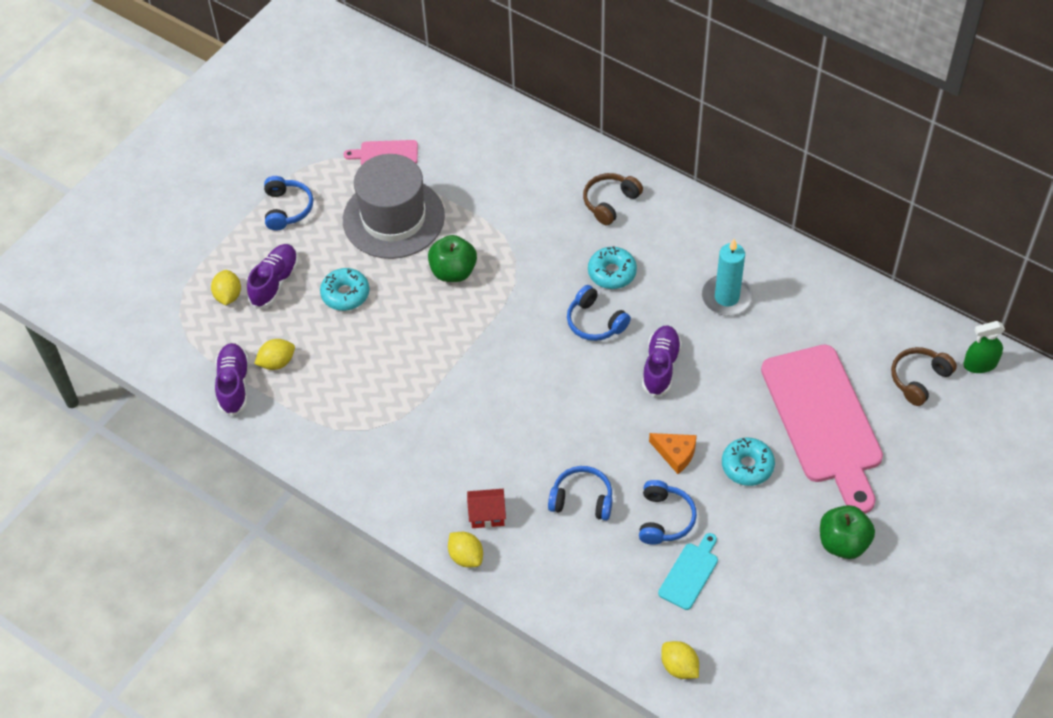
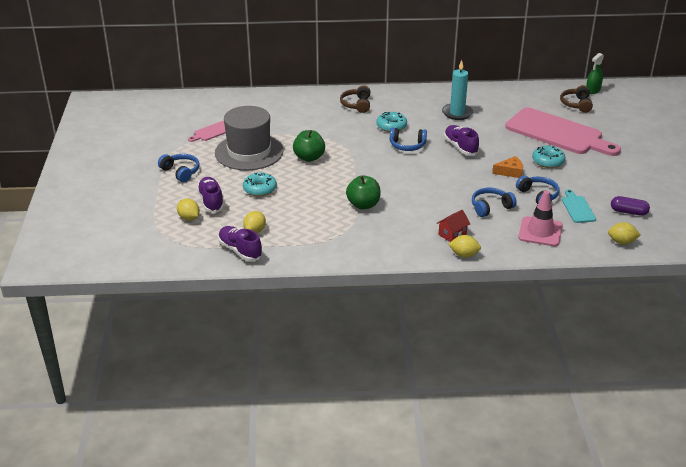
camera: 40 degrees left, 20 degrees down
(597, 581) = (540, 232): none -> pink traffic cone
(749, 624) = (628, 212): none -> purple capsule
(843, 543) = (625, 167): green apple -> green apple (363, 205)

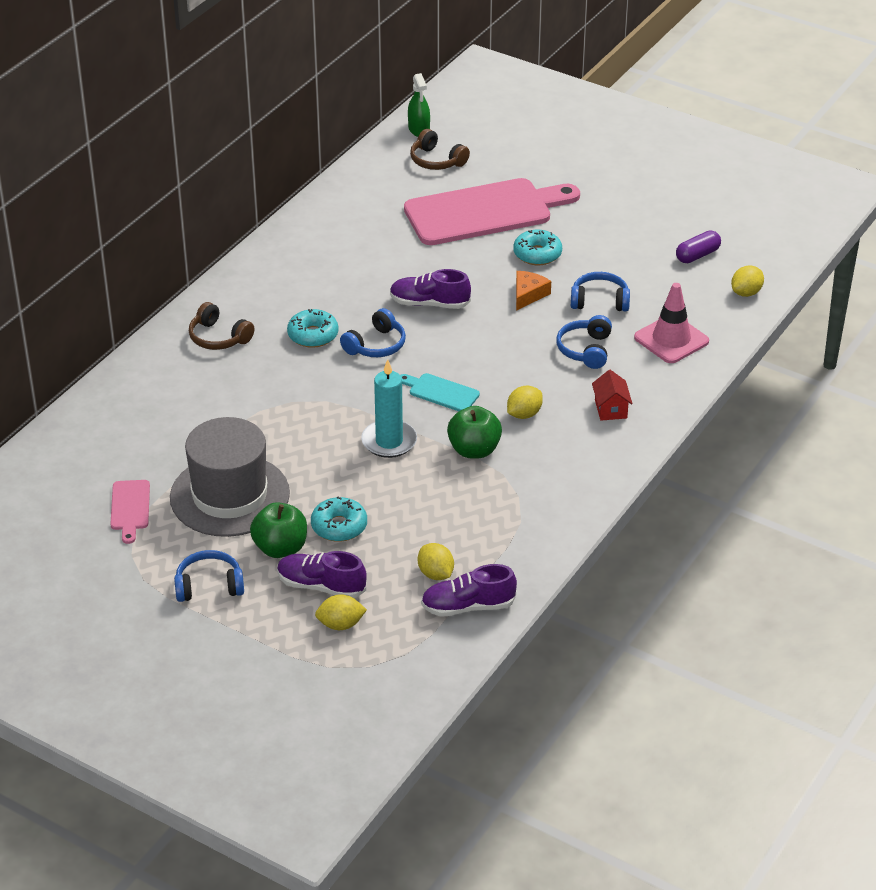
camera: 55 degrees left, 5 degrees up
(309, 157) = (308, 445): green apple -> green apple (280, 548)
(457, 113) = (345, 263): turquoise candle -> turquoise candle (389, 441)
(464, 255) = (659, 421): yellow lemon -> yellow lemon (524, 414)
(577, 208) = (653, 287): turquoise cutting board -> turquoise cutting board (441, 392)

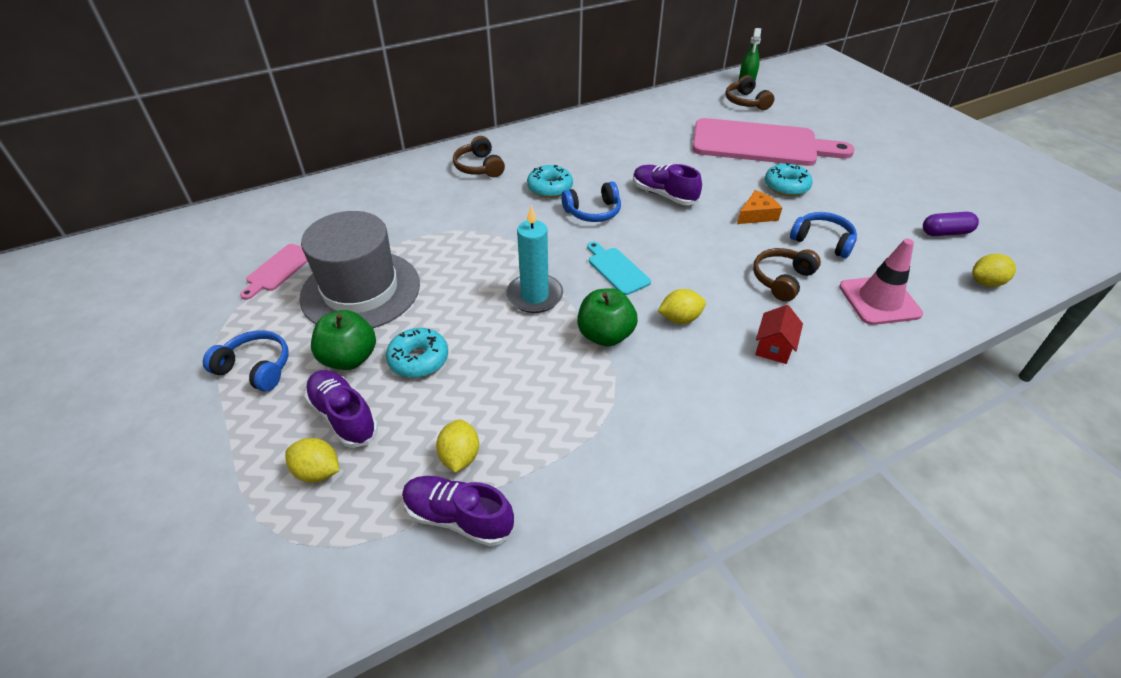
camera: 30 degrees right, 5 degrees up
(585, 350) = (782, 280): blue headphones -> brown headphones

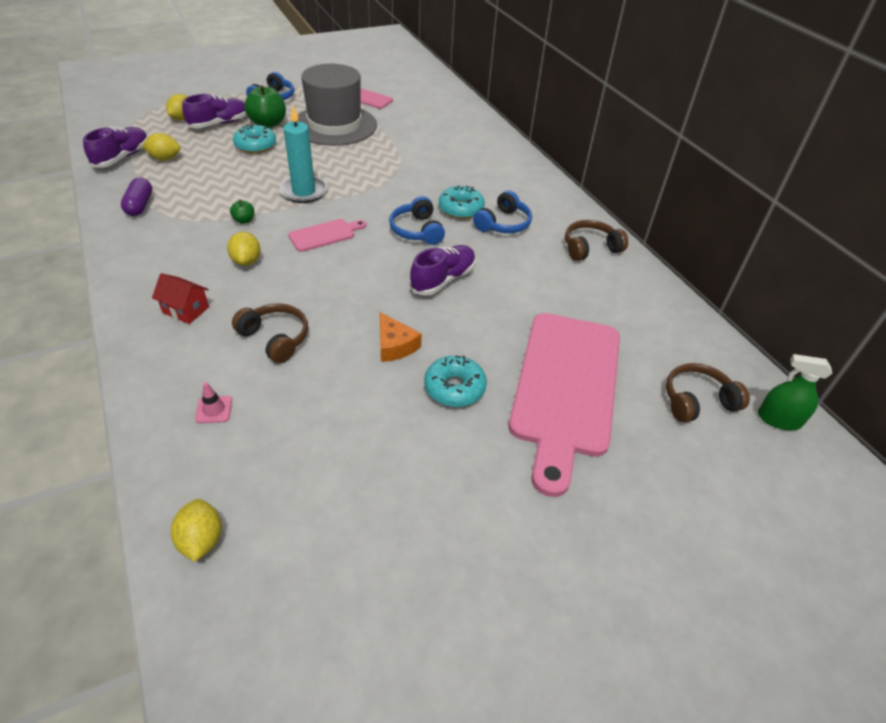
camera: 90 degrees right, 0 degrees up
(479, 167) = (499, 173): brown headphones -> brown headphones (590, 248)
(605, 335) = (244, 220): green apple -> green apple, size x0.48
(616, 269) = (325, 235): turquoise cutting board -> pink cutting board
(822, 241) = (332, 391): blue headphones -> blue headphones (503, 224)
(879, 300) = (214, 409): pink traffic cone -> pink traffic cone, size x0.45
(945, 233) = (319, 540): purple capsule -> purple capsule (140, 205)

